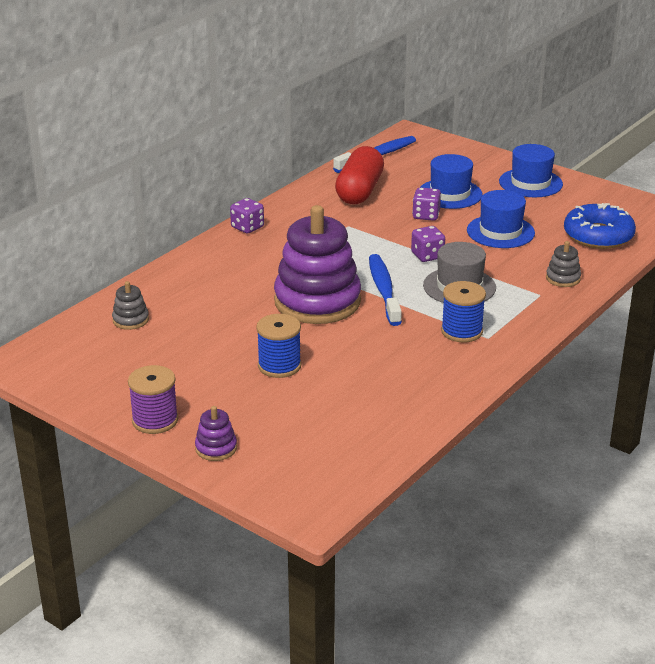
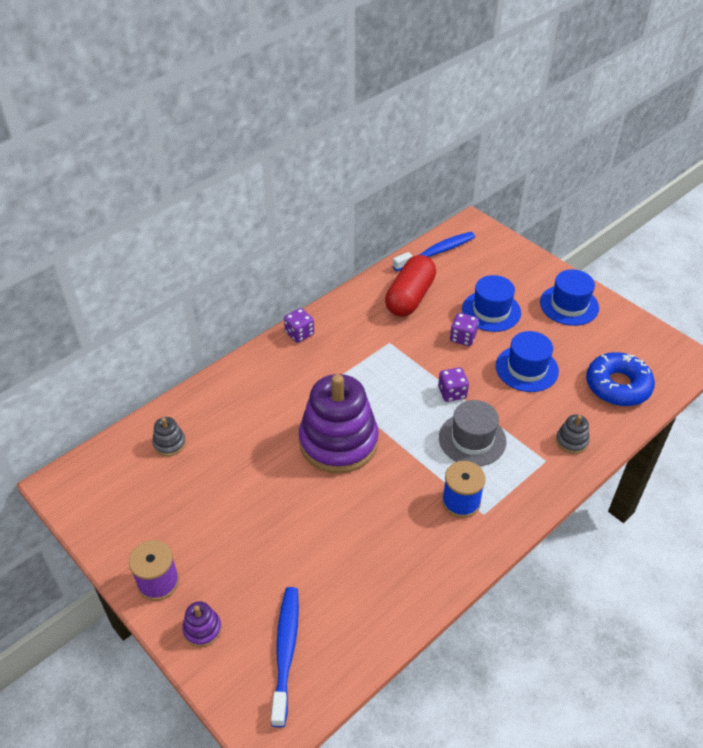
camera: 10 degrees right, 15 degrees up
(279, 366) = (284, 524): blue spool -> none
(384, 290) = (402, 434): blue toothbrush -> blue toothbrush (286, 651)

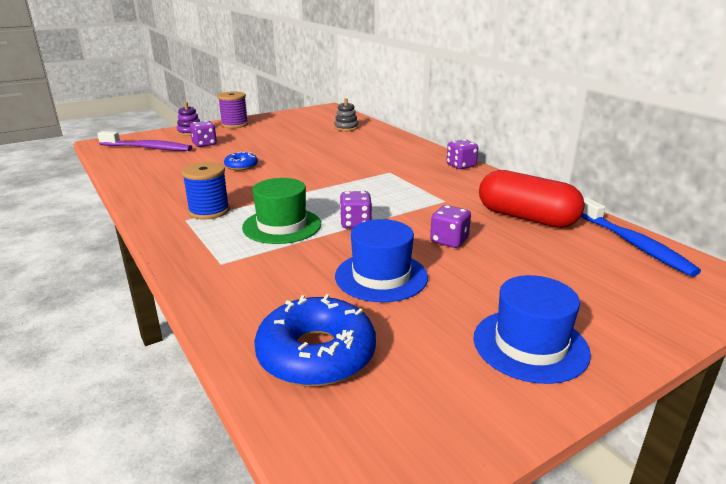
camera: 100 degrees right, 20 degrees down
(259, 586) = (204, 144): none -> purple dice
(286, 651) = (148, 148): blue toothbrush -> purple toothbrush
(335, 515) = (241, 166): none -> blue donut
(338, 442) = (316, 171): purple stacking toy -> none
(472, 439) = (282, 226): grey hat -> green hat
(491, 311) = (505, 267): blue hat -> none
(571, 441) = (236, 287): grey stacking toy -> none

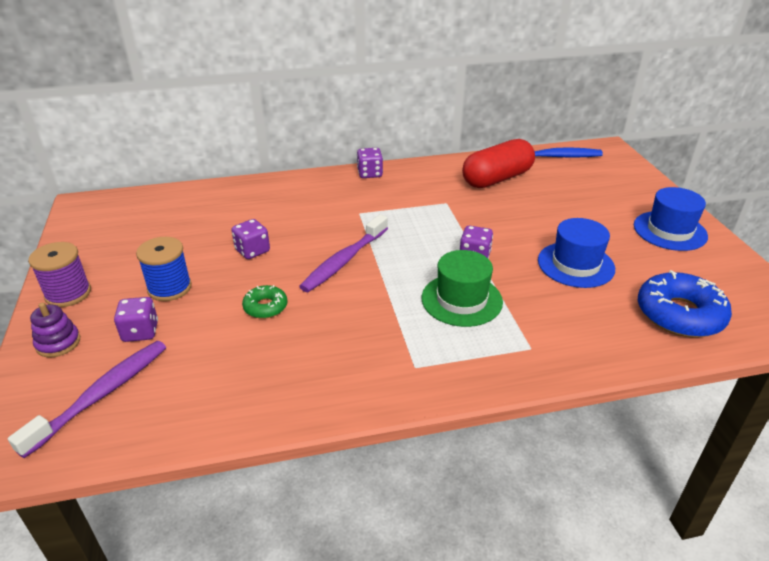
camera: 70 degrees left, 10 degrees up
(209, 211) = (400, 346): blue spool -> blue spool (169, 288)
(241, 166) = (265, 307): blue donut -> green donut
(312, 178) = (344, 261): none -> purple toothbrush
(346, 127) = (187, 208): grey stacking toy -> none
(449, 241) = (524, 221): purple dice -> purple dice (252, 251)

